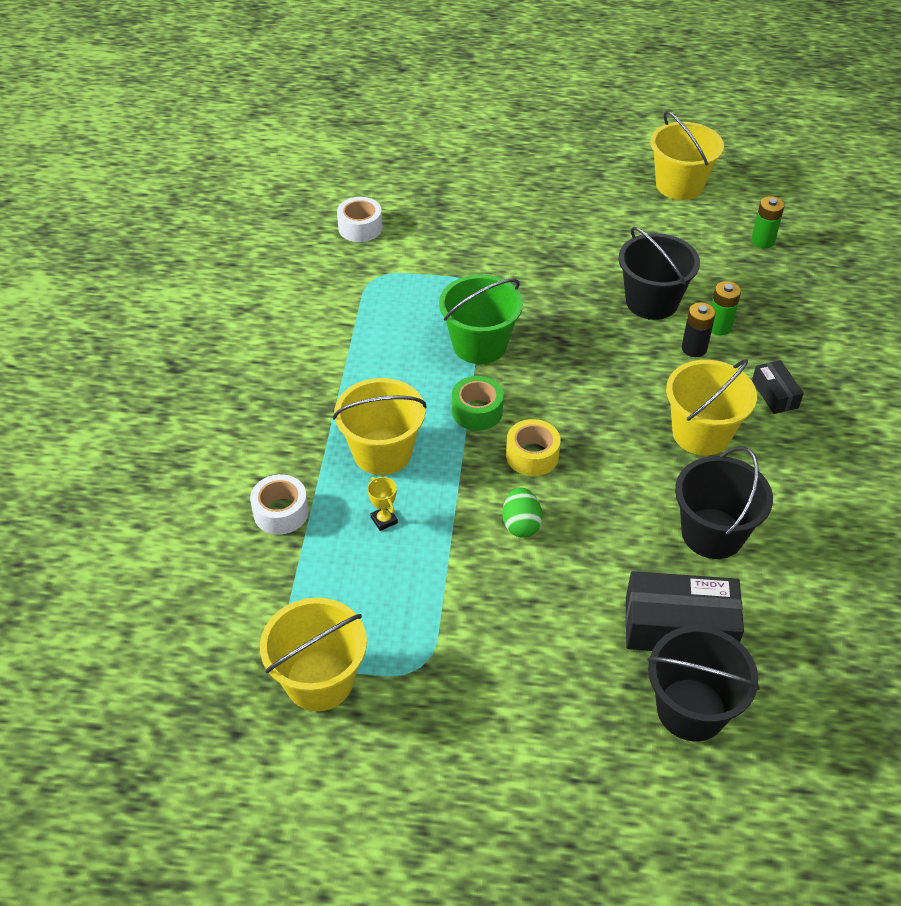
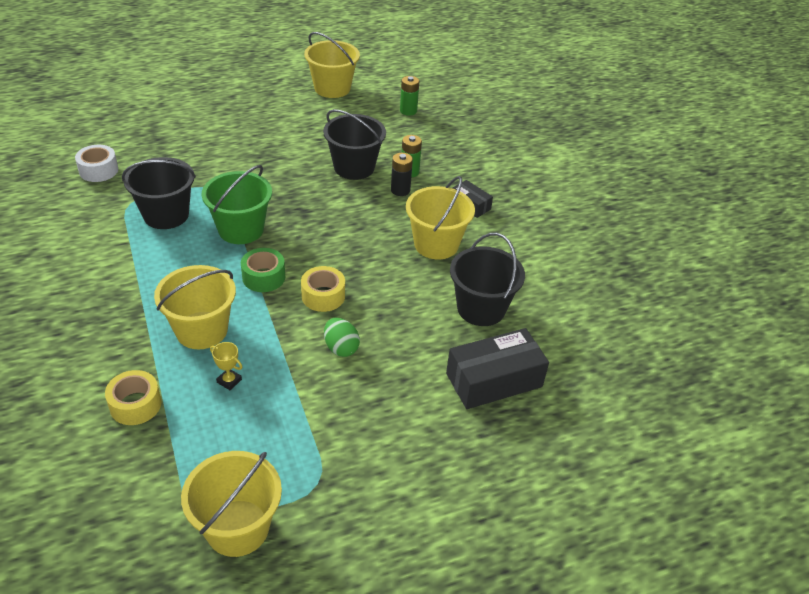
camera: 30 degrees left, 5 degrees down
(281, 512) = (135, 405): white tape -> yellow tape
(691, 709) = (534, 434): black bucket -> black bucket (166, 215)

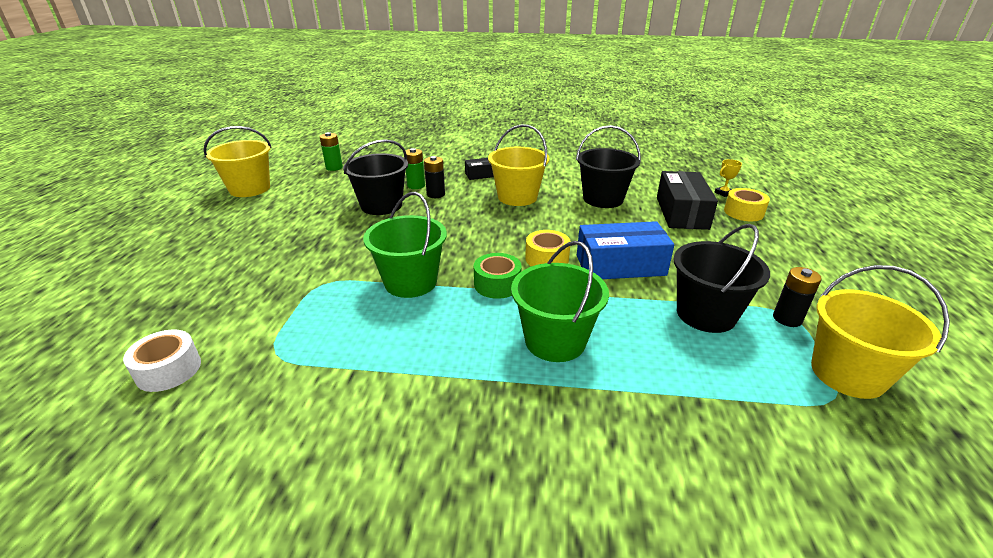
camera: 60 degrees left, 10 degrees down
(135, 405) = (659, 418): yellow tape -> yellow tape (743, 212)
(166, 215) = (332, 328): black bucket -> black bucket (706, 314)
(201, 330) = (555, 341): yellow bucket -> green bucket
(229, 381) = (641, 337): yellow trophy -> yellow trophy (723, 193)
(308, 483) = (787, 319): none -> black battery
(341, 348) = (620, 265): green egg -> blue box

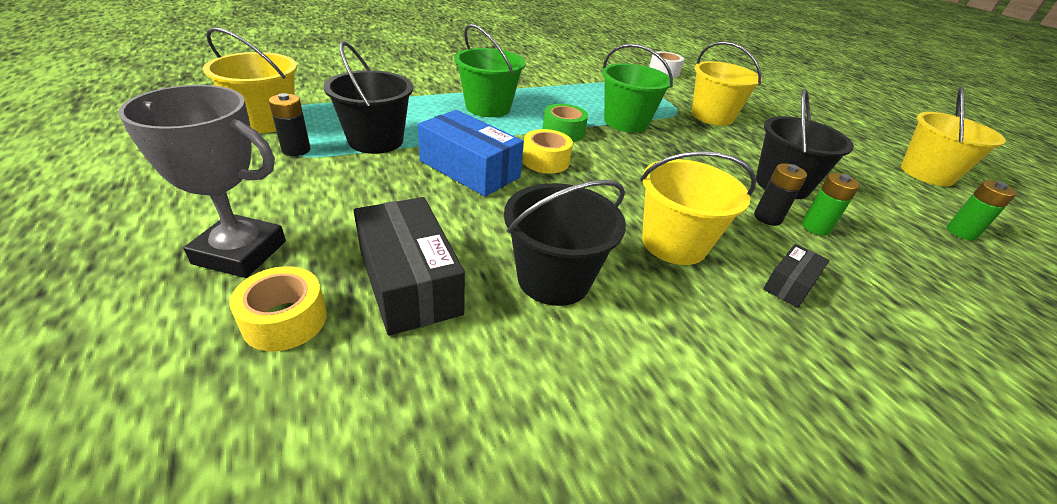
camera: 145 degrees right, 5 degrees up
(296, 269) = (712, 116): none -> yellow bucket
(620, 265) = (469, 169): blue box -> blue box turned 75 degrees clockwise
(723, 193) = (313, 389): yellow trophy -> none
(784, 243) = (240, 252): none -> grey trophy

